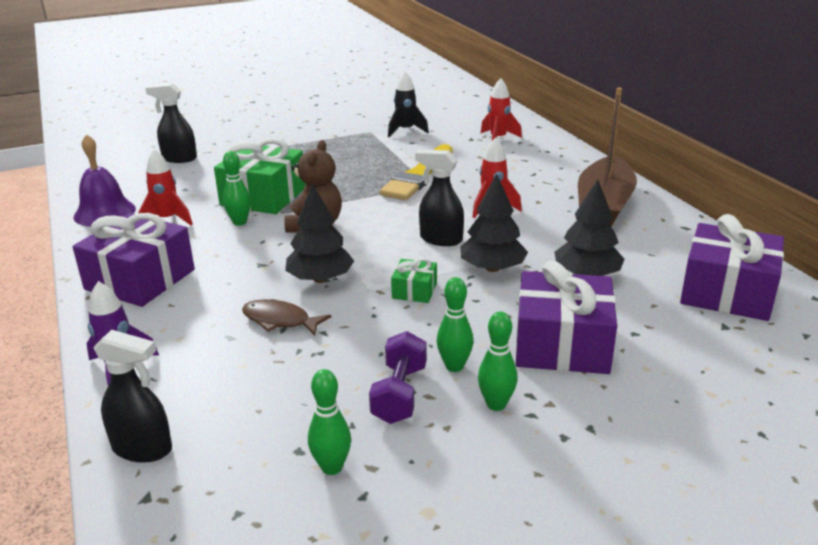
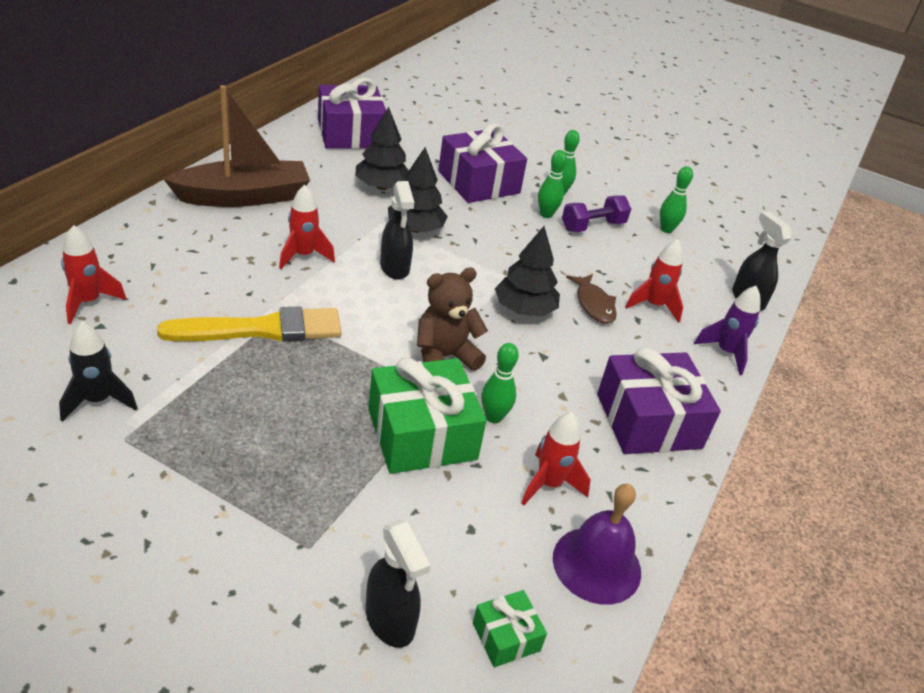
camera: 135 degrees left, 10 degrees up
(231, 359) = (653, 306): none -> red rocket
(414, 291) = (486, 256): green gift -> green gift (506, 637)

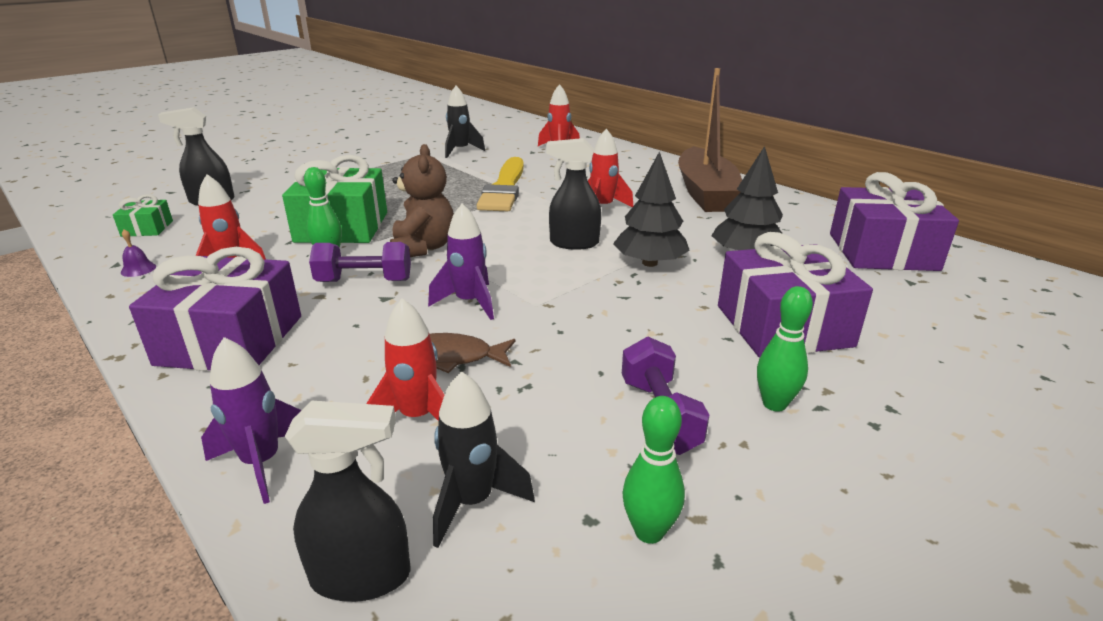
camera: 115 degrees right, 10 degrees down
(524, 309) = (469, 302): black tree -> purple rocket
(525, 376) = (364, 281): none -> purple dumbbell
(546, 214) = (694, 370): green bowling pin -> none
(597, 564) = (138, 269): purple bell -> purple bell, size x0.41
(690, 277) = (472, 502): none -> black rocket

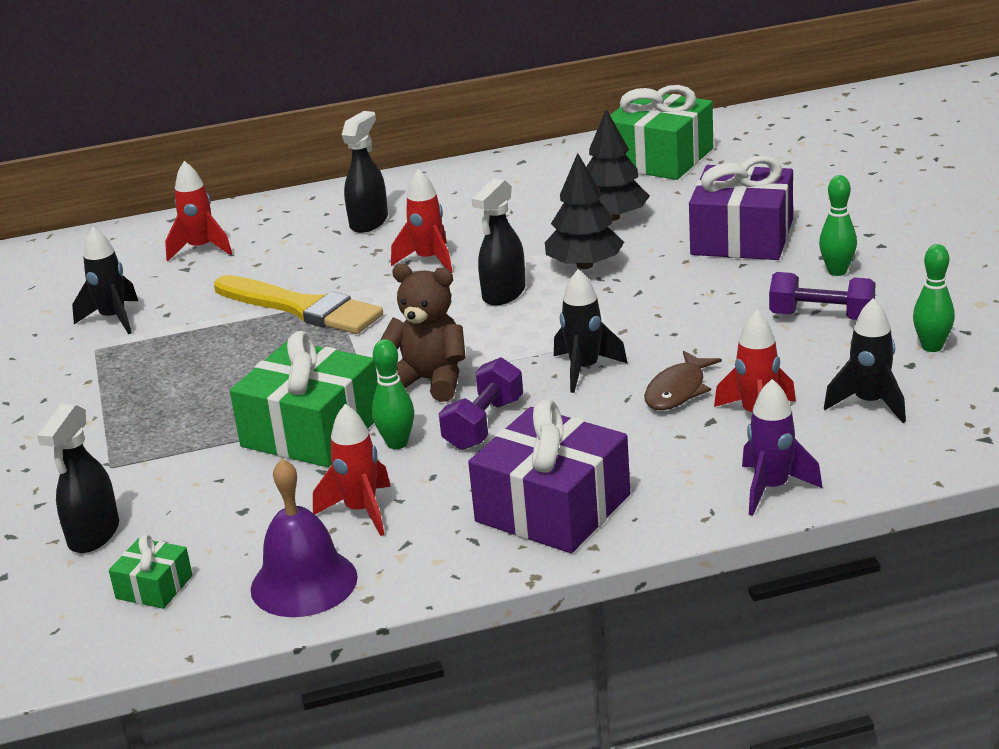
camera: 60 degrees left, 0 degrees up
(138, 269) = (304, 583): purple bell -> purple bell, size x2.46
(362, 576) = (915, 451): black spray bottle -> black spray bottle (369, 222)
(469, 302) = (584, 370): purple rocket -> black rocket
(705, 193) = (450, 196): brown boat -> none
(882, 251) = (660, 158): purple gift -> green gift

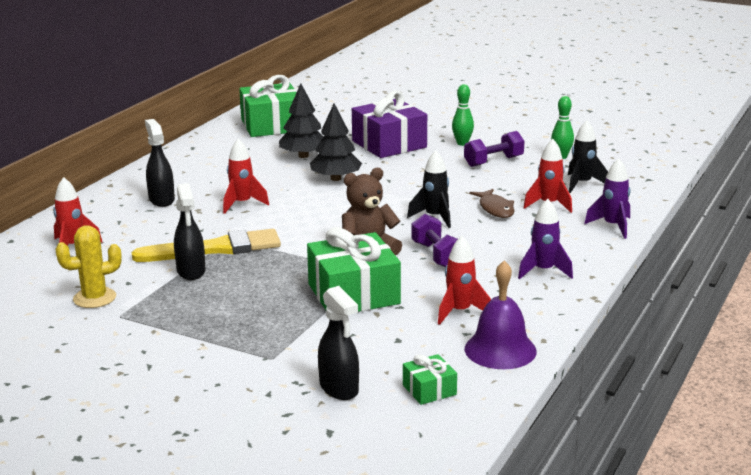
camera: 50 degrees left, 5 degrees down
(113, 319) = (94, 298): black rocket -> yellow cactus
(397, 443) = (412, 280): green bowling pin -> none
(503, 294) = (320, 203): black spray bottle -> black spray bottle (191, 271)
(553, 508) = (543, 271): purple gift -> purple rocket

